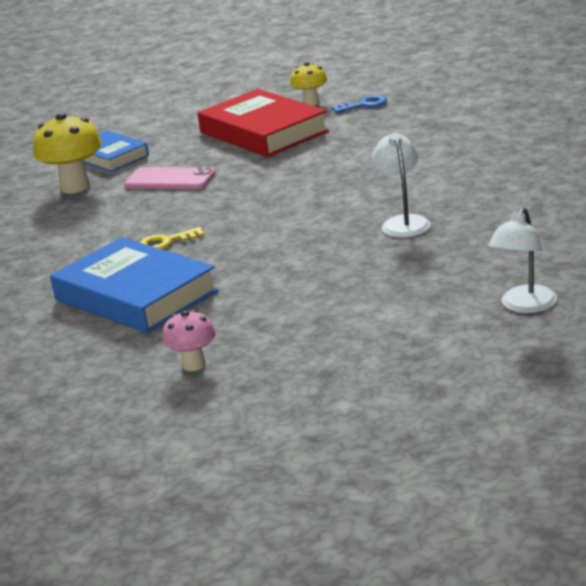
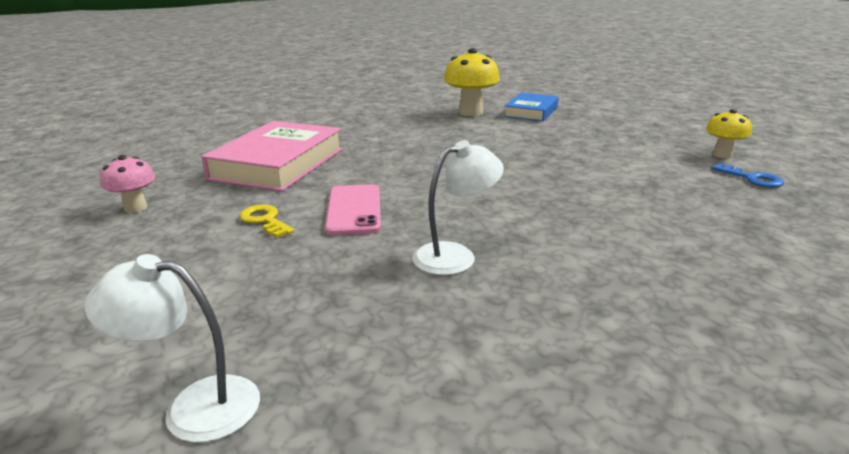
camera: 65 degrees right, 0 degrees up
(135, 295) = (278, 164): blue book -> pink book
(166, 242) = (379, 156): yellow key -> yellow key (265, 220)
(170, 179) = (502, 135): pink phone -> pink phone (354, 210)
(263, 132) = (630, 149): red book -> none

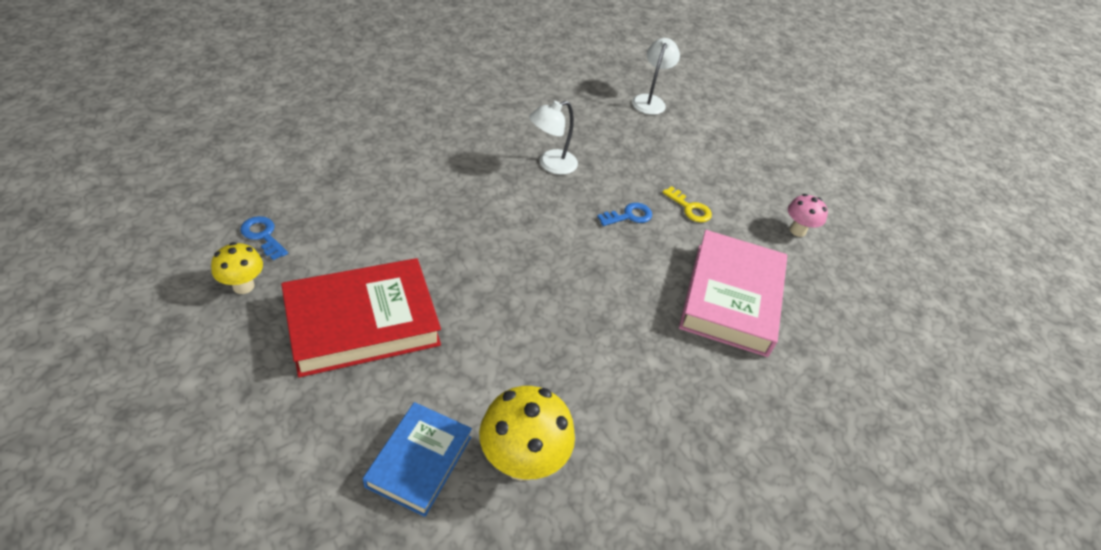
camera: 170 degrees right, 20 degrees up
(194, 406) = (650, 101): white lamp -> white lamp turned 75 degrees counterclockwise
(354, 210) = (629, 216): pink phone -> blue key
(607, 144) = (362, 322): none -> red book

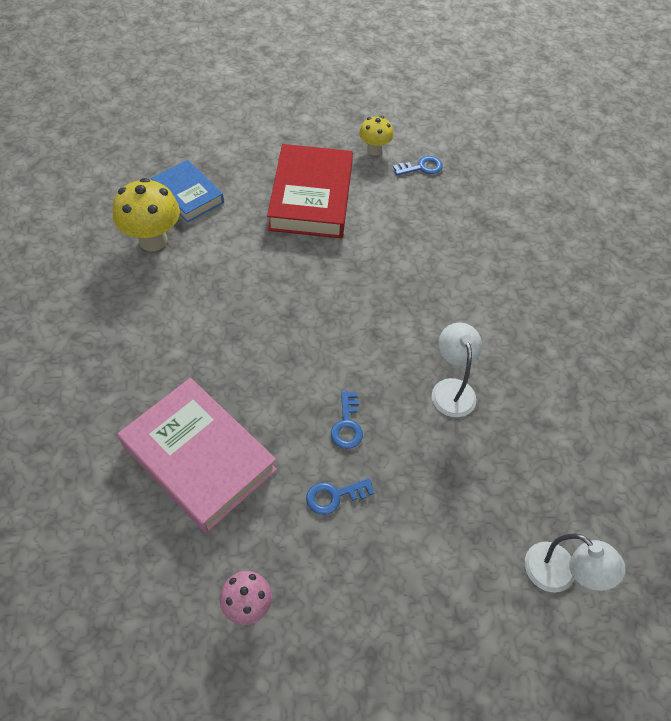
camera: 120 degrees right, 10 degrees up
(690, 208) = (334, 496): yellow key -> blue key

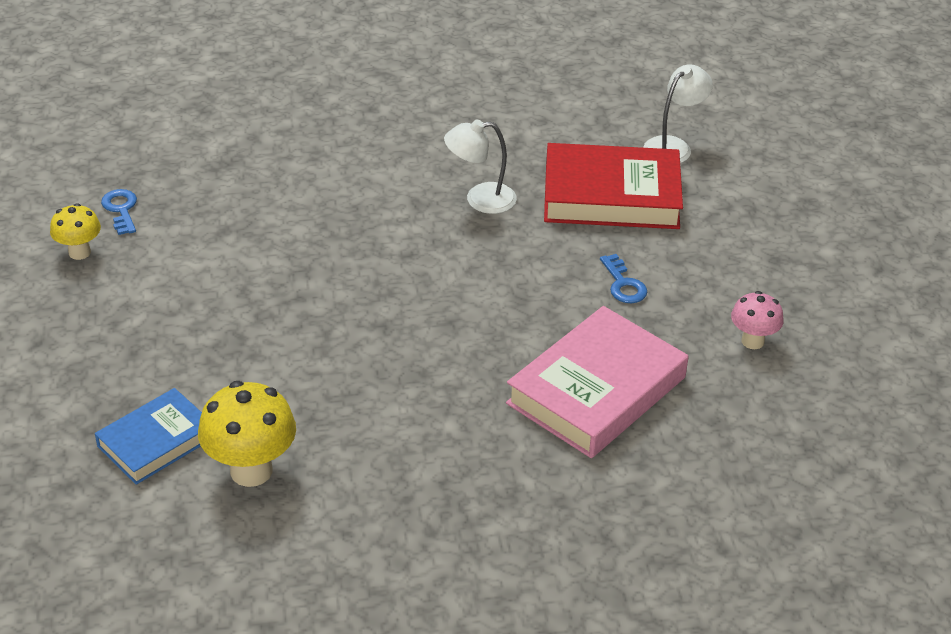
camera: 90 degrees left, 15 degrees down
(311, 197) = (172, 312): red book -> red book (611, 195)
(347, 425) = (536, 276): blue key -> none

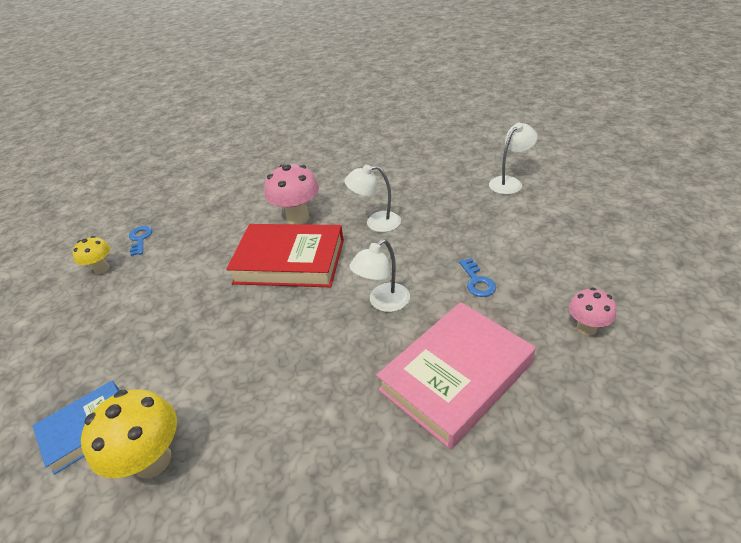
camera: 10 degrees right, 0 degrees up
(361, 187) = (298, 217): none -> pink mushroom
(502, 307) = (383, 303): none -> white lamp
(611, 195) = (467, 216): red book -> red book (290, 261)

